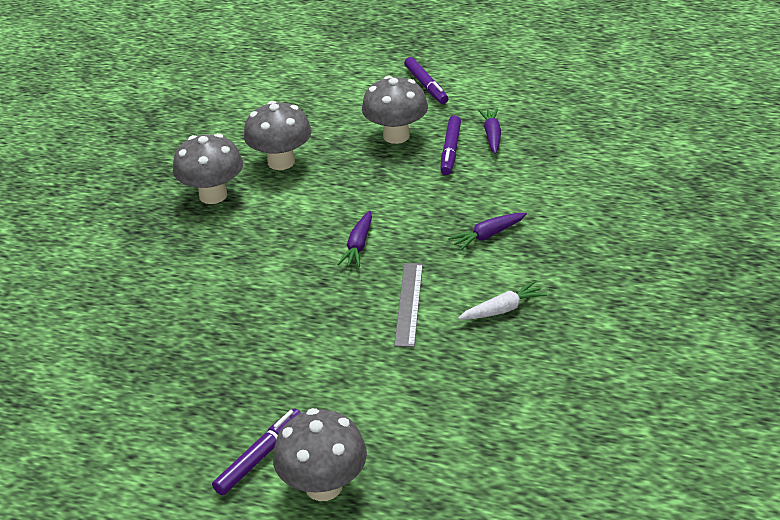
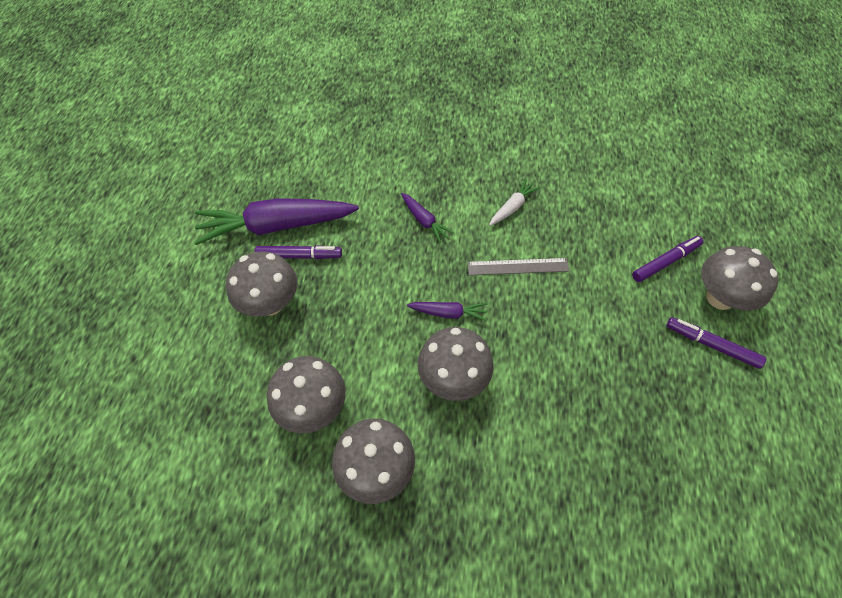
camera: 100 degrees left, 20 degrees up
(282, 244) = (453, 379): none -> grey mushroom
(426, 86) = (178, 286): purple marker -> purple marker (665, 262)
(492, 136) = (277, 226): purple carrot -> purple carrot, size x2.18
(502, 309) = (512, 207): white carrot -> white carrot turned 75 degrees clockwise

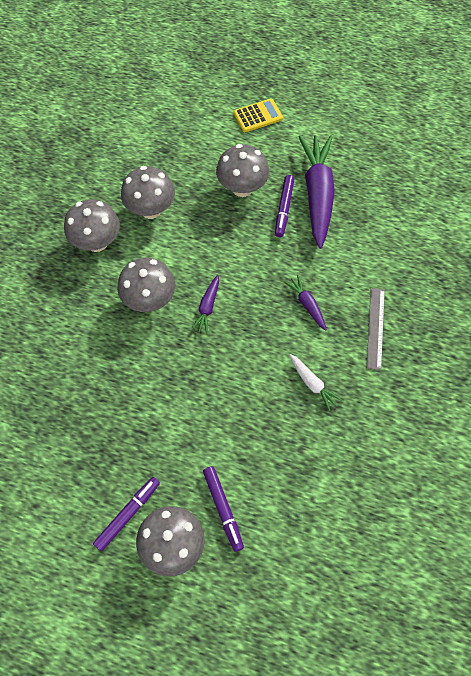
camera: 100 degrees right, 5 degrees up
(148, 303) = (258, 116): none -> yellow calculator
(424, 221) = (307, 305): purple carrot -> purple carrot turned 90 degrees clockwise
(518, 267) = (243, 372): grey ruler -> grey ruler (375, 328)

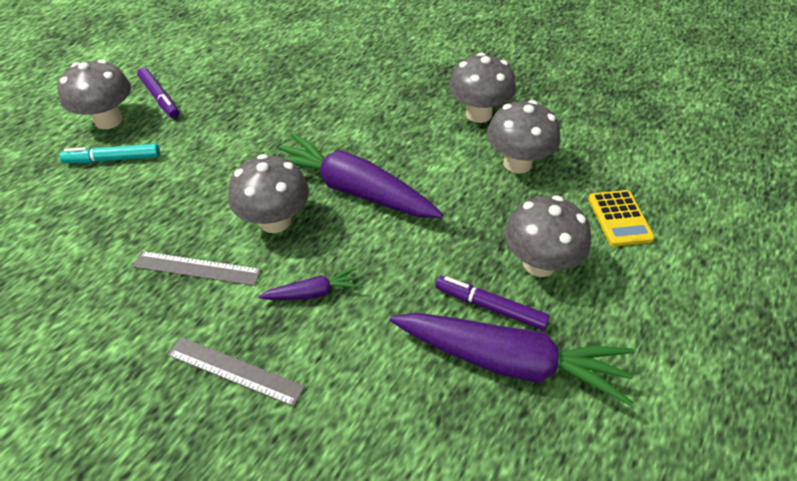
camera: 105 degrees right, 15 degrees down
(149, 300) = (384, 143): grey mushroom -> grey mushroom (275, 221)
(207, 307) = (354, 190): purple carrot -> purple carrot, size x2.18
(223, 509) = (113, 159): purple marker -> turquoise marker
(258, 116) = (694, 317): yellow calculator -> yellow calculator (619, 218)
(312, 383) = (197, 268): white carrot -> grey ruler

